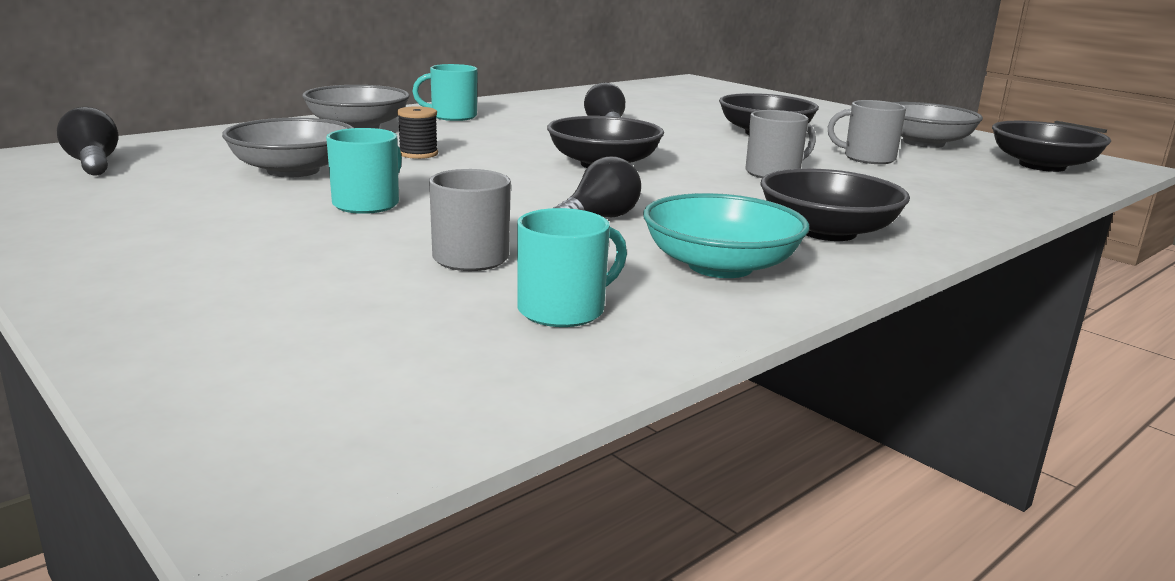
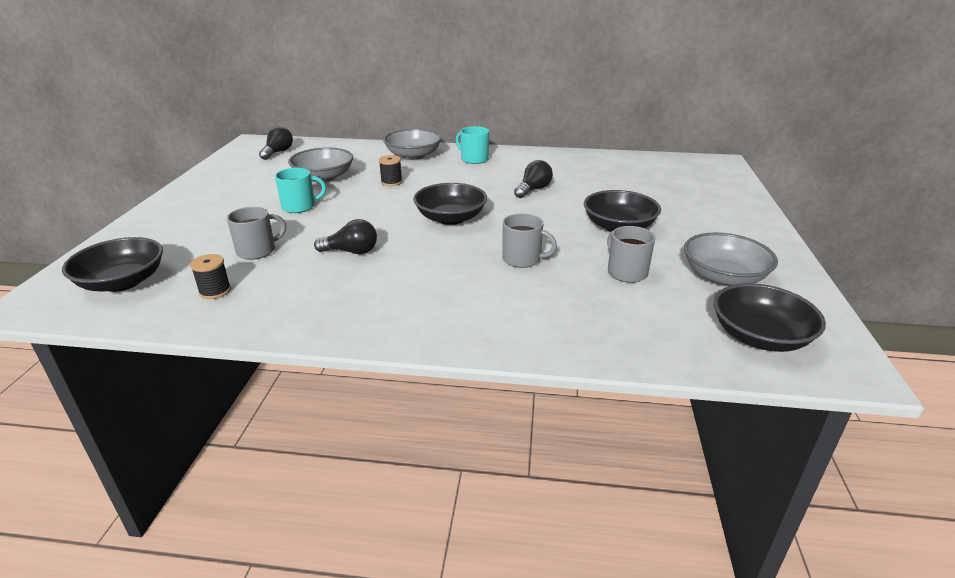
camera: 50 degrees right, 10 degrees up
(563, 310) = (215, 291): turquoise mug -> black spool
(720, 266) = (318, 302): turquoise bowl -> none
(827, 231) = (423, 309): black bowl -> black bowl (122, 282)

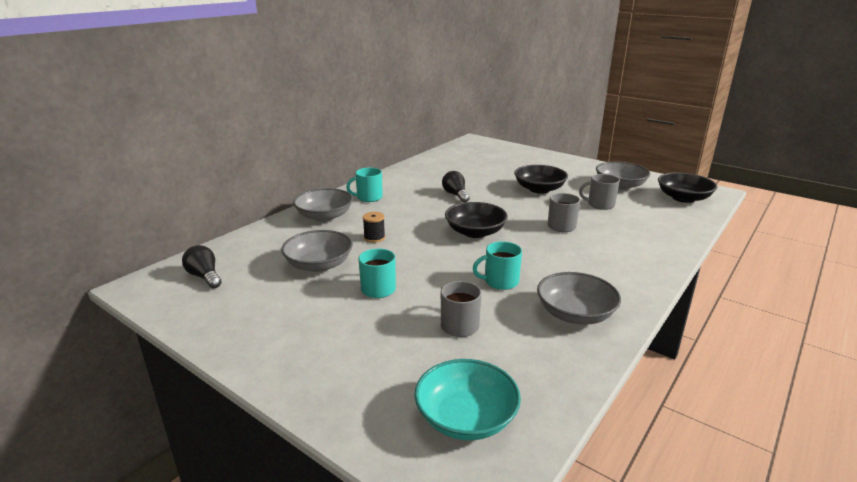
camera: 60 degrees left, 5 degrees down
(122, 282) = (466, 418): black bowl -> turquoise bowl
(215, 291) = (527, 359): black spool -> none
(310, 301) = (575, 314): none -> grey bowl
(351, 252) = (500, 281): black light bulb -> turquoise mug

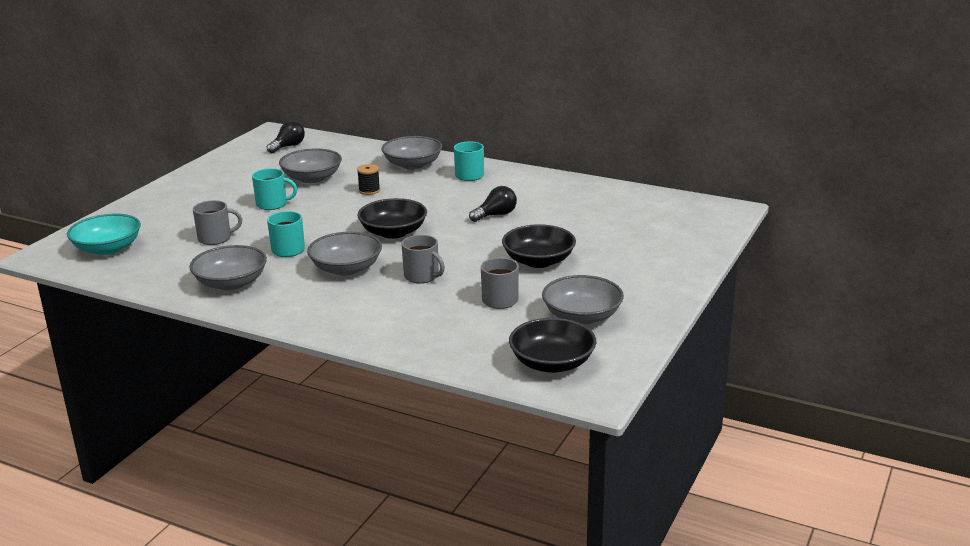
camera: 80 degrees right, 0 degrees up
(545, 255) = (346, 268): none -> grey bowl

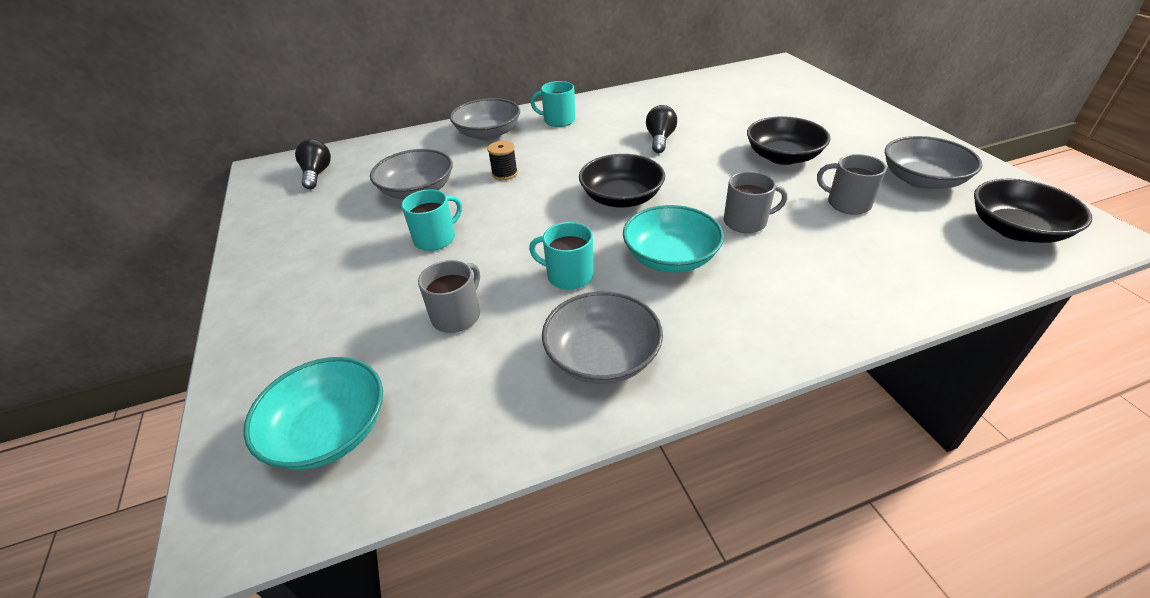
camera: 45 degrees left, 15 degrees up
(346, 268) = (670, 257): grey bowl -> turquoise bowl

